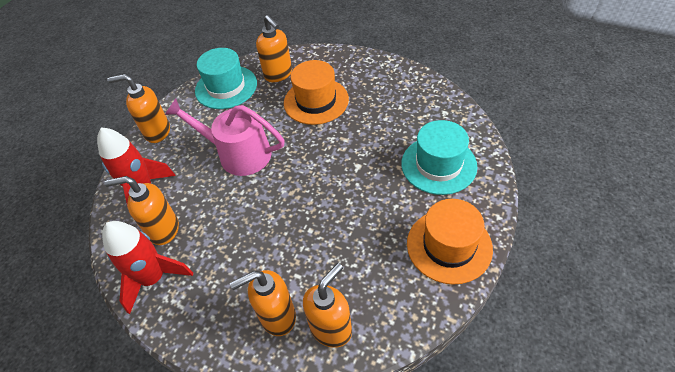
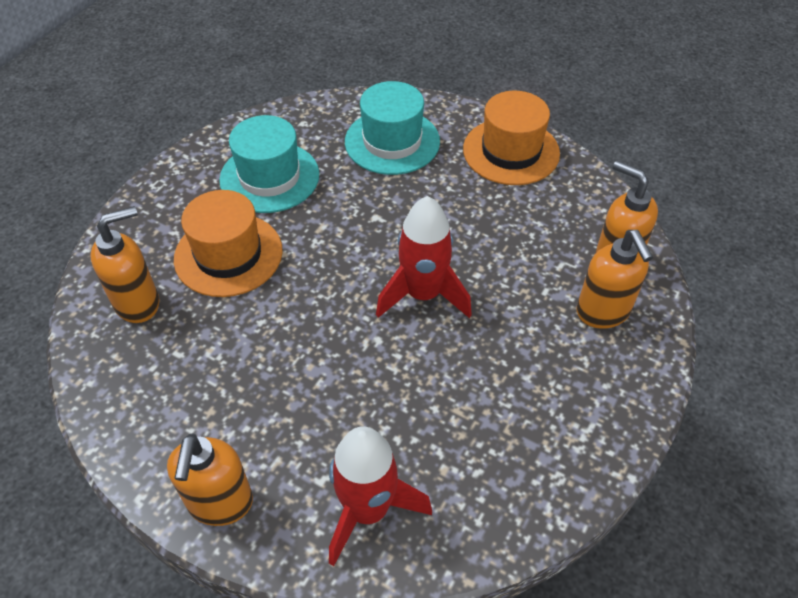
camera: 90 degrees left, 0 degrees up
(154, 278) = (546, 468): red rocket -> red rocket (423, 294)
(163, 230) = (458, 464): orange soap dispenser -> none
(226, 87) = (136, 386): turquoise hat -> turquoise hat (269, 177)
(238, 154) = (316, 361): pink watering can -> none

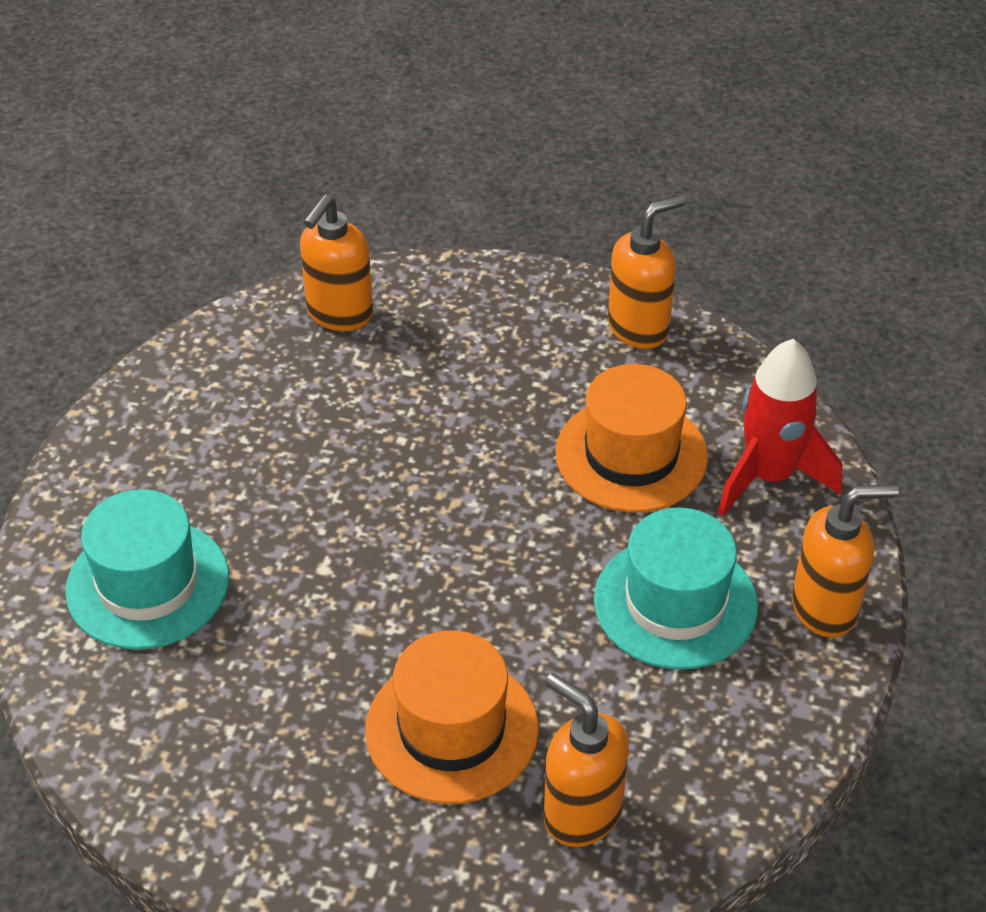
camera: 105 degrees left, 5 degrees down
(269, 177) = (268, 728): turquoise hat -> turquoise hat (675, 603)
(423, 294) = (454, 486): red rocket -> none
(511, 151) = (145, 437): orange hat -> orange hat (631, 455)
(603, 312) = (426, 318): orange soap dispenser -> orange soap dispenser (639, 328)

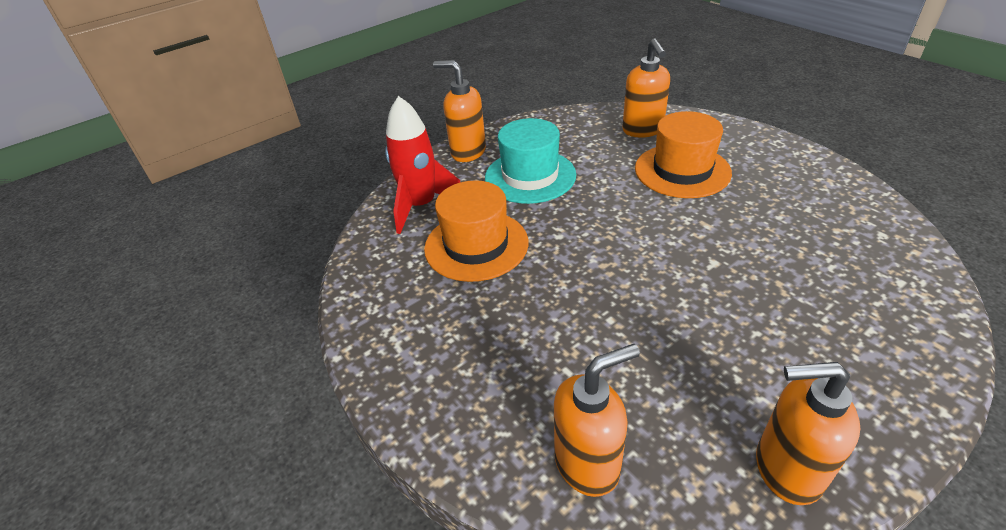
camera: 140 degrees left, 5 degrees down
(148, 584) = (850, 300): turquoise hat -> none
(639, 328) = (378, 320): orange soap dispenser -> orange soap dispenser (786, 470)

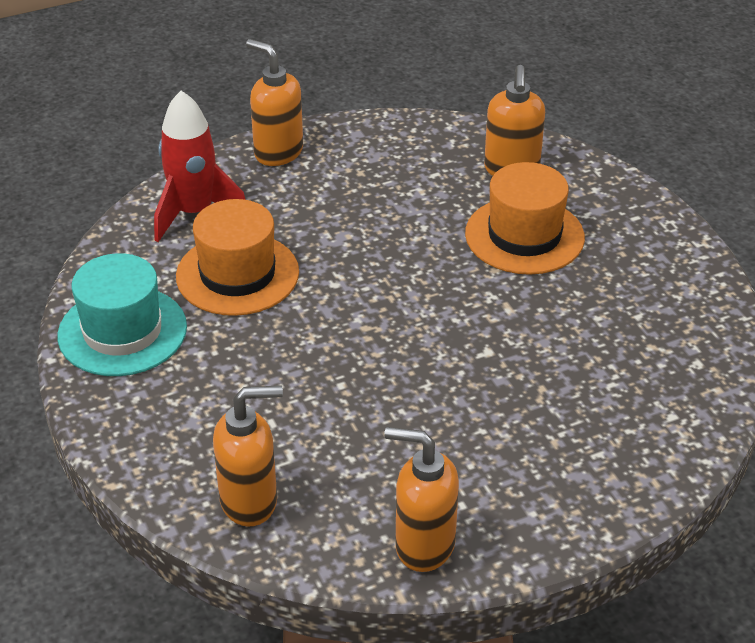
camera: 10 degrees right, 0 degrees up
(530, 176) = (338, 202): turquoise hat -> turquoise hat (122, 331)

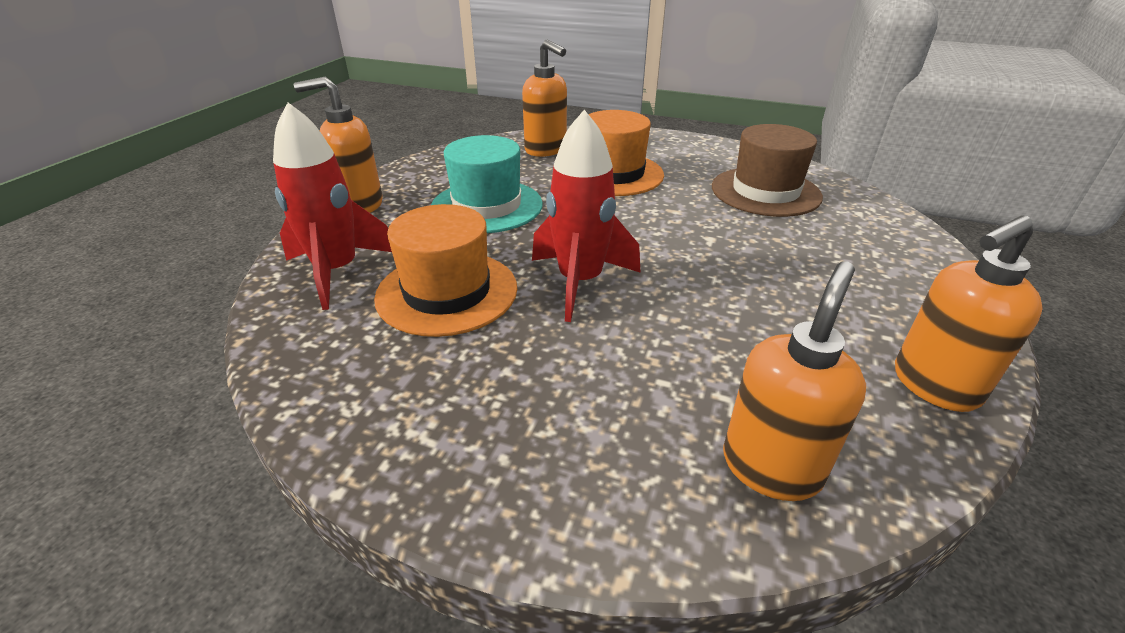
camera: 45 degrees left, 5 degrees down
(122, 331) = (394, 403): turquoise hat -> turquoise hat (487, 206)
(329, 323) = (580, 282): none -> red rocket
(628, 341) = (765, 192): none -> brown hat

